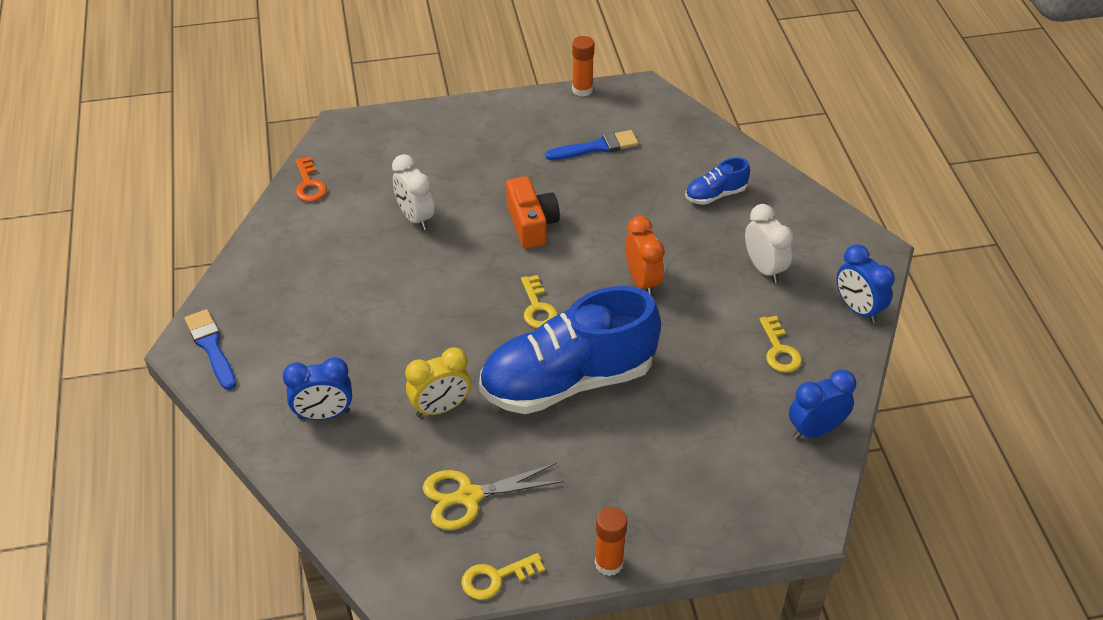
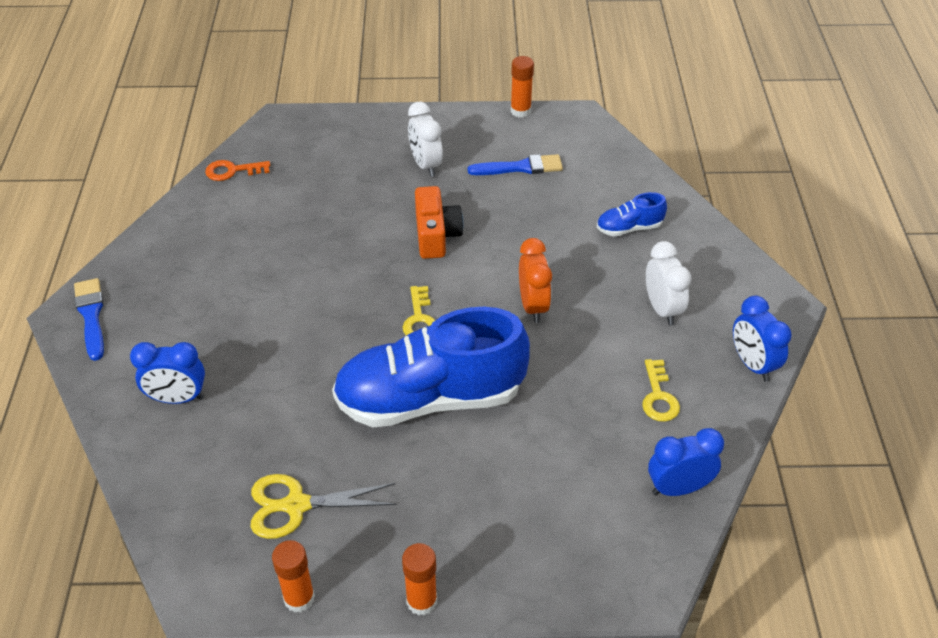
camera: 10 degrees right, 0 degrees up
(309, 184) = (232, 171): orange key -> orange key turned 90 degrees clockwise
(415, 217) = (324, 215): white clock -> white clock (426, 165)
(440, 408) = (294, 408): yellow clock -> none
(495, 578) = (299, 598): yellow key -> orange glue stick

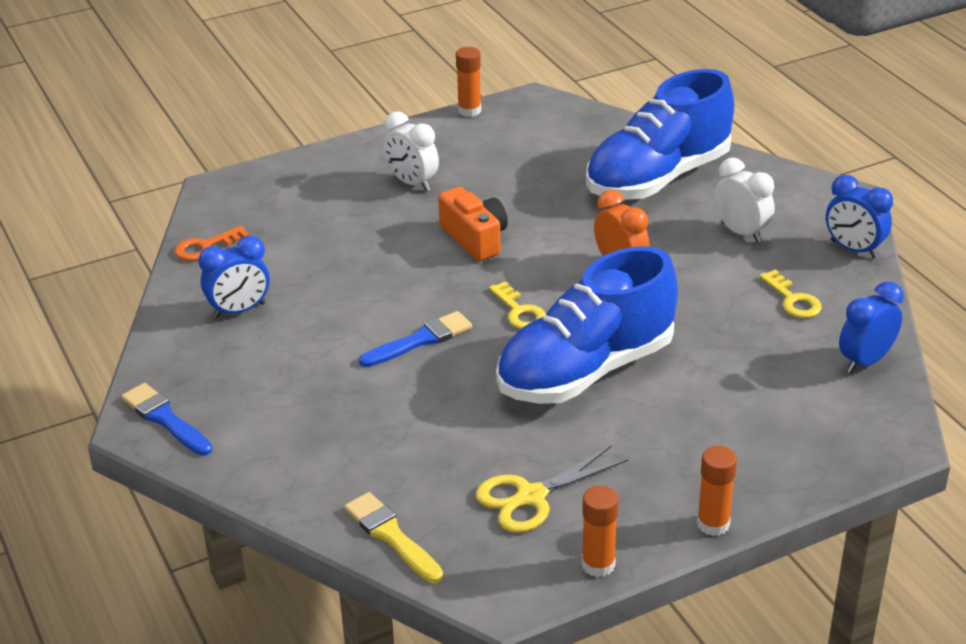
camera: 25 degrees left, 10 degrees down
(166, 495) = (391, 536): none -> yellow brush
(177, 398) = (329, 455): blue clock -> blue clock (239, 310)
(520, 167) = (510, 158): blue brush -> blue brush (420, 340)
(629, 228) = (657, 178): blue shoe -> blue shoe, size x2.37

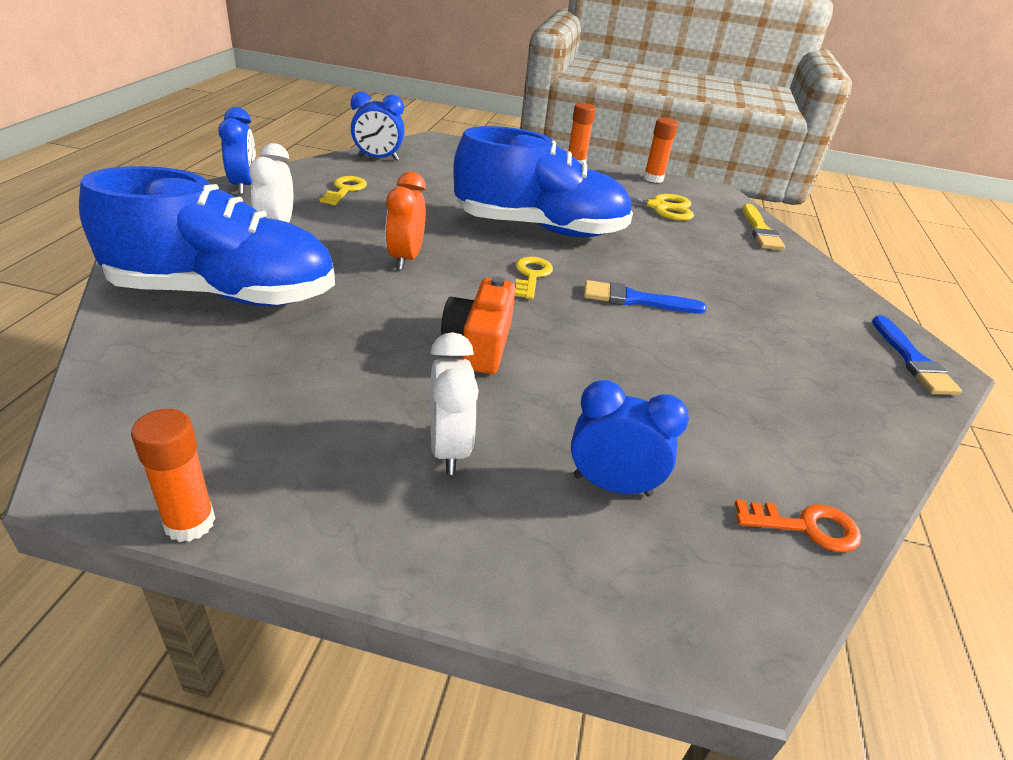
camera: 145 degrees left, 0 degrees up
(239, 310) = (796, 414): blue clock -> blue clock (612, 485)

